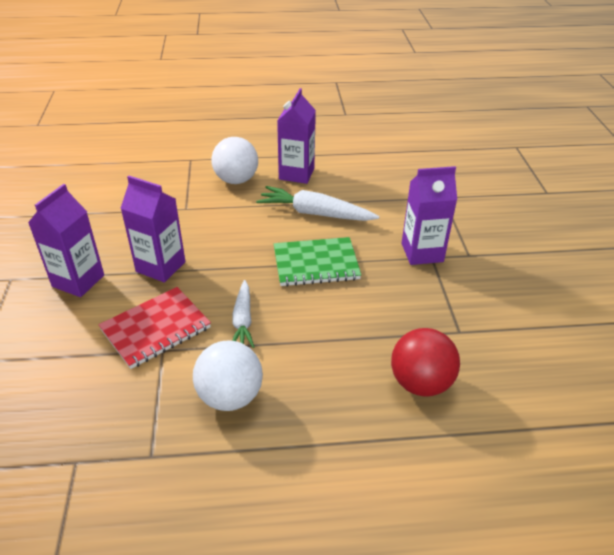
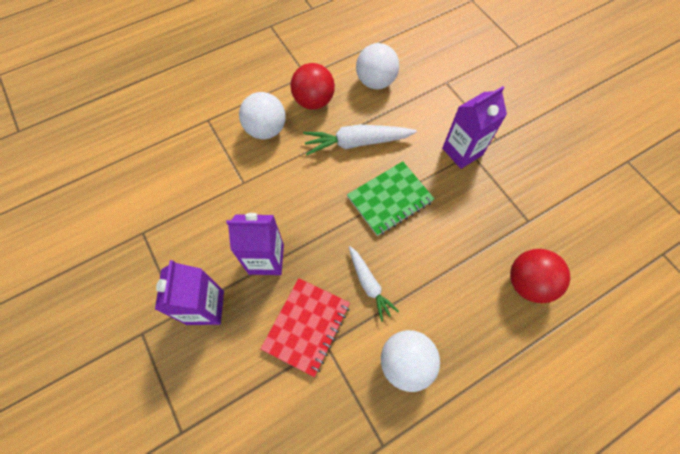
camera: 25 degrees left, 25 degrees up
(296, 174) = (313, 101): purple carton -> red ball
(368, 177) = (375, 82): none -> white ball

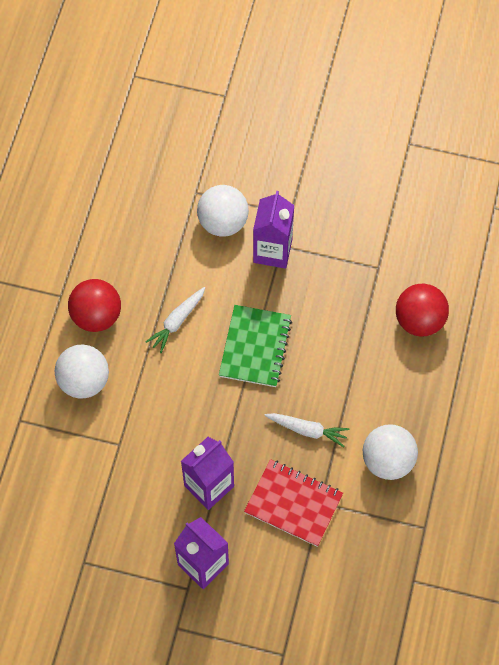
camera: 45 degrees left, 0 degrees up
(306, 326) = (293, 503): red notebook -> red notebook turned 45 degrees counterclockwise
(357, 143) = (177, 321): white carrot -> white carrot, size x0.63
(375, 82) = (132, 247): white ball -> white ball (223, 222)

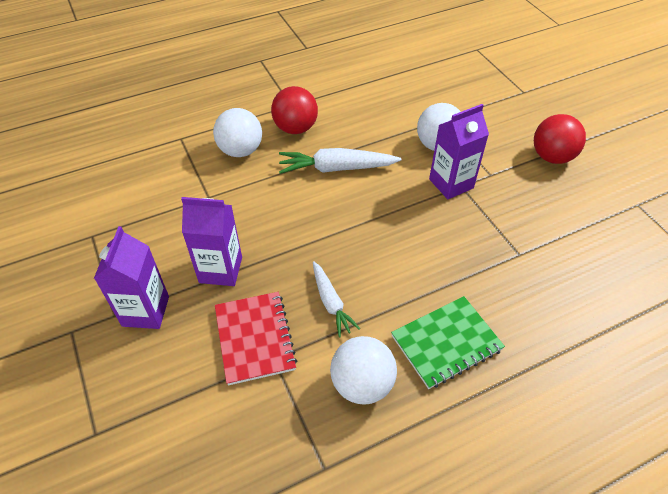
camera: 50 degrees right, 15 degrees down
(177, 321) = (336, 168): white carrot -> white carrot, size x1.58
(255, 347) = (365, 223): green notebook -> green notebook (446, 343)
(419, 320) = (512, 314): red ball -> red ball (552, 157)

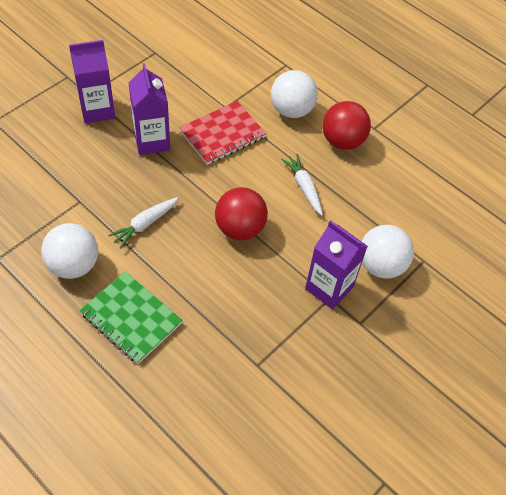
camera: 65 degrees right, 5 degrees up
(255, 338) = (94, 183): red notebook -> red notebook (222, 134)
(336, 168) = (304, 187): white carrot -> white carrot, size x0.63
(552, 157) = (420, 381): red ball -> red ball (240, 228)

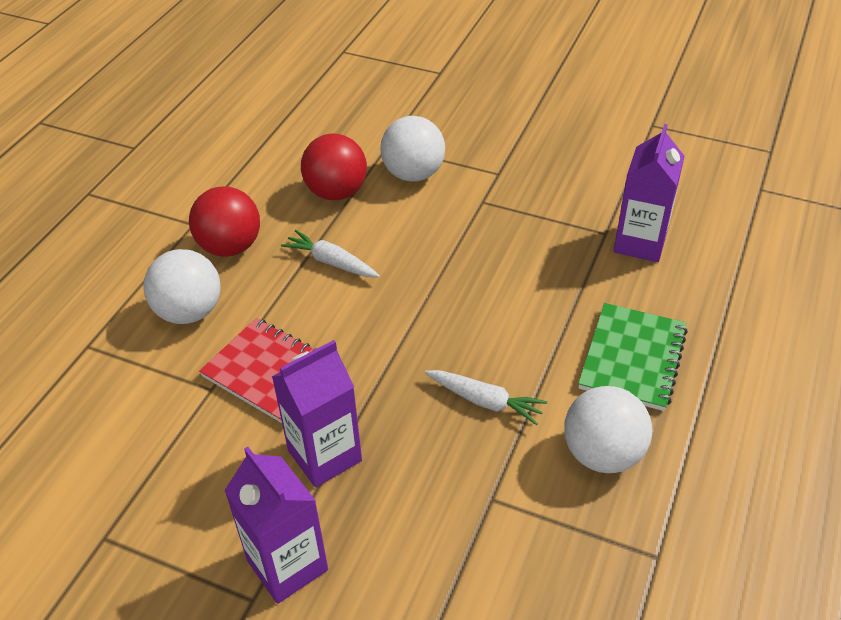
camera: 105 degrees left, 10 degrees down
(240, 228) = (433, 302): red ball -> red ball (336, 192)
(304, 187) = (331, 262): white carrot -> white carrot turned 75 degrees clockwise
(329, 288) = (470, 205): purple carton -> purple carton (640, 243)

